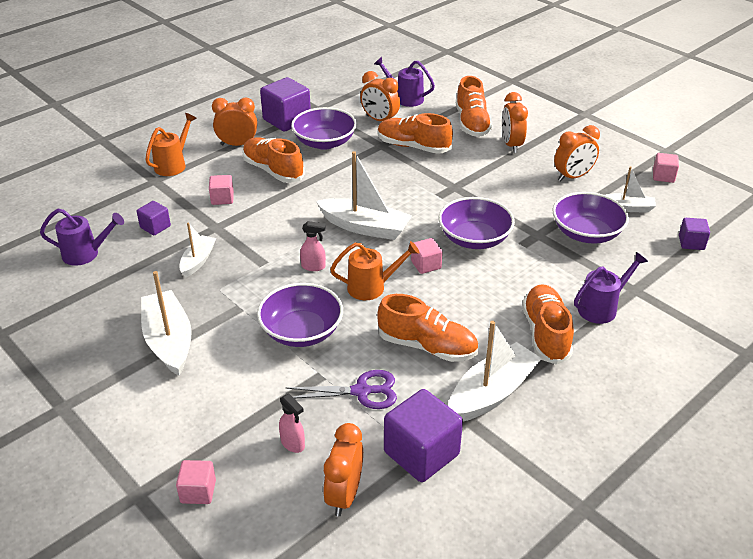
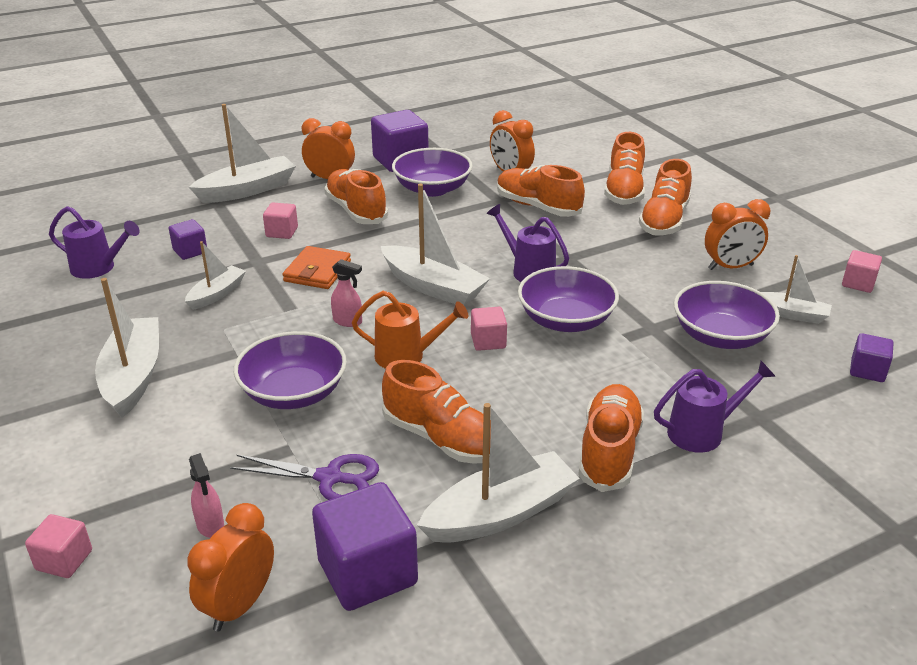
camera: 15 degrees right, 5 degrees down
(173, 164) = (247, 190): orange watering can -> white boat
(269, 228) = (317, 271): none -> orange wallet
(405, 98) = (553, 154): purple watering can -> purple watering can (528, 270)
(511, 145) = (664, 220): orange clock -> orange shoe

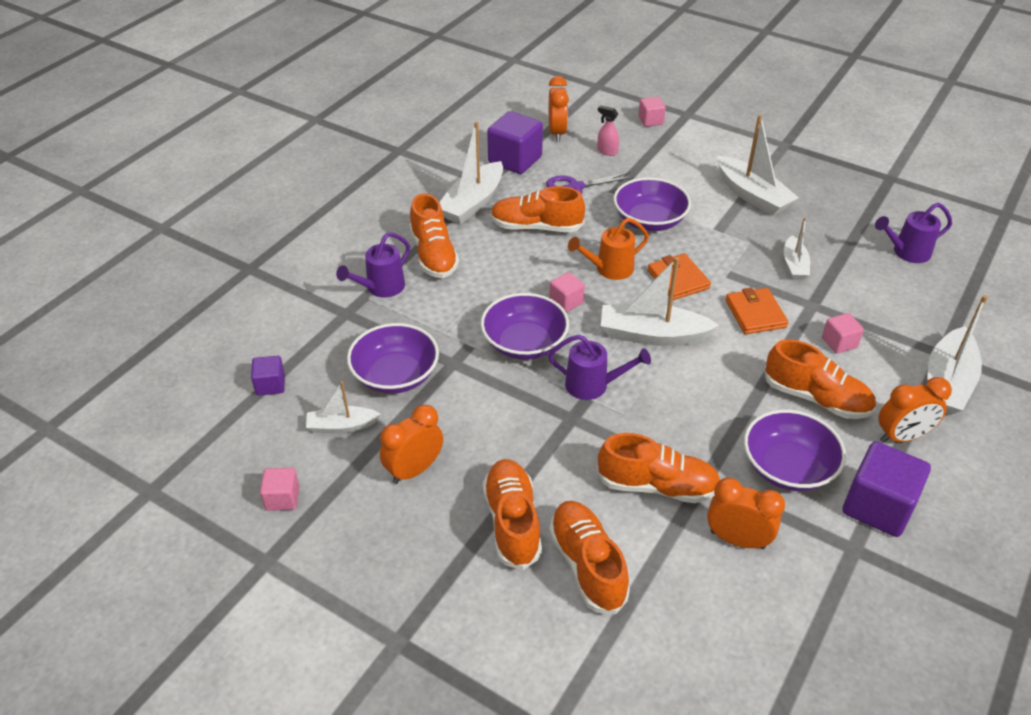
camera: 150 degrees right, 10 degrees up
(190, 251) = (874, 293): purple cube -> none
(348, 321) = (678, 279): pink spray bottle -> orange wallet

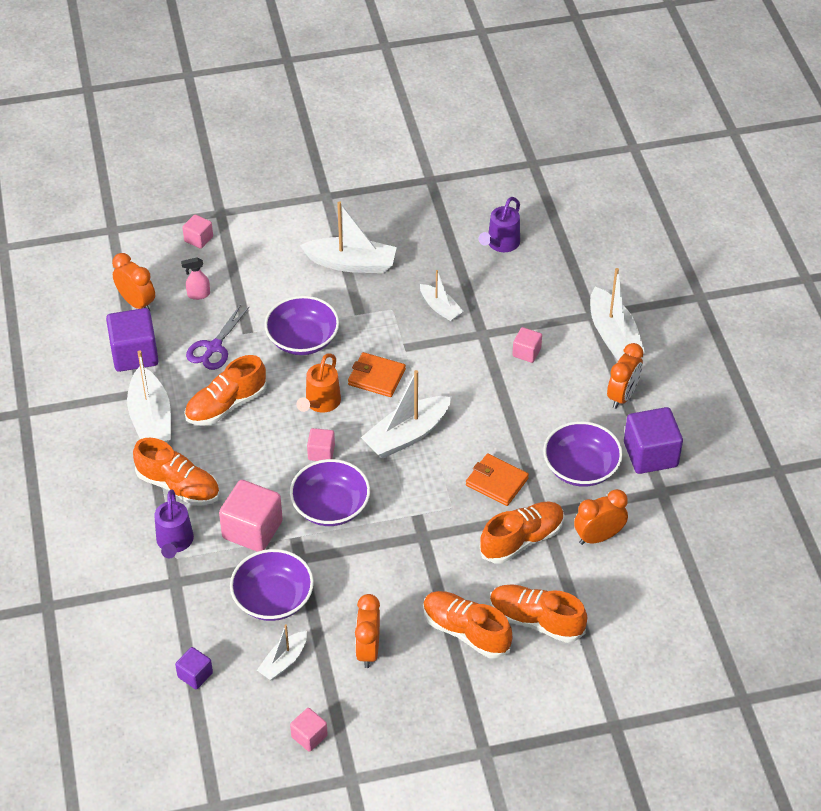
camera: 45 degrees left, 5 degrees up
(445, 318) = (252, 530): none -> pink cube
(593, 385) = (411, 502): purple watering can -> none
(755, 314) = (454, 368): orange wallet -> orange wallet (496, 482)
(816, 398) = (551, 406): orange shoe -> none

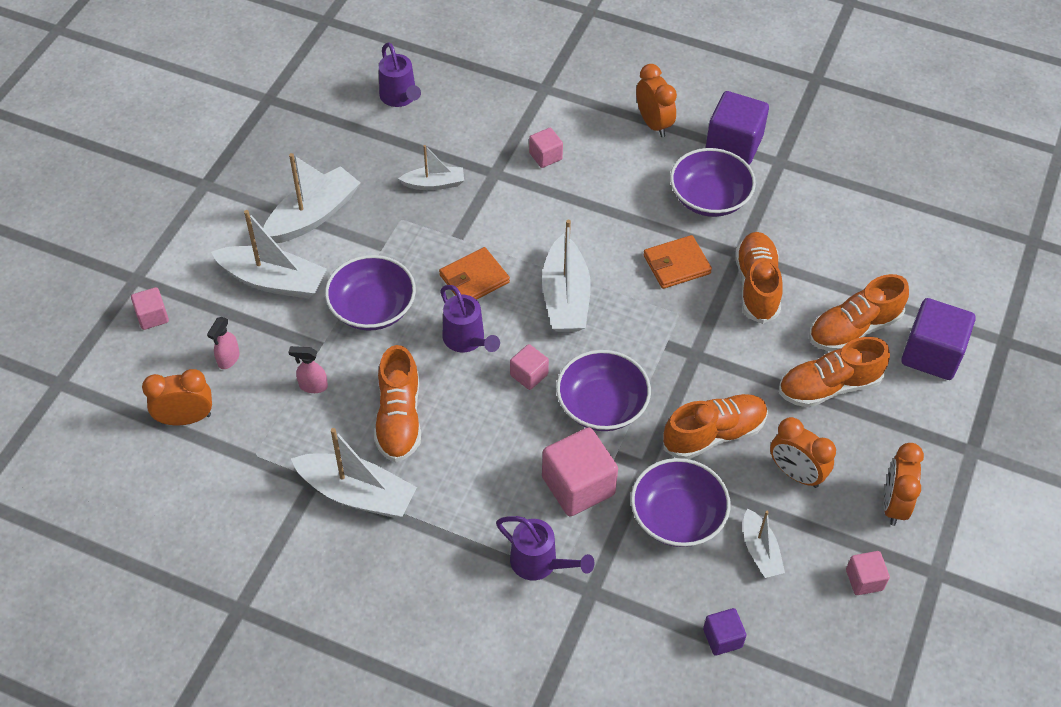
camera: 55 degrees left, 5 degrees up
(134, 354) = (255, 459): purple cube -> purple cube (931, 354)
(178, 486) = (468, 518): orange shoe -> orange shoe (714, 434)
(214, 347) = (313, 386): purple scissors -> pink spray bottle
(320, 403) = (467, 340): orange watering can -> purple watering can
(598, 537) = (795, 232): orange clock -> orange clock (894, 504)
(613, 336) = (581, 89): white boat -> white boat (273, 281)

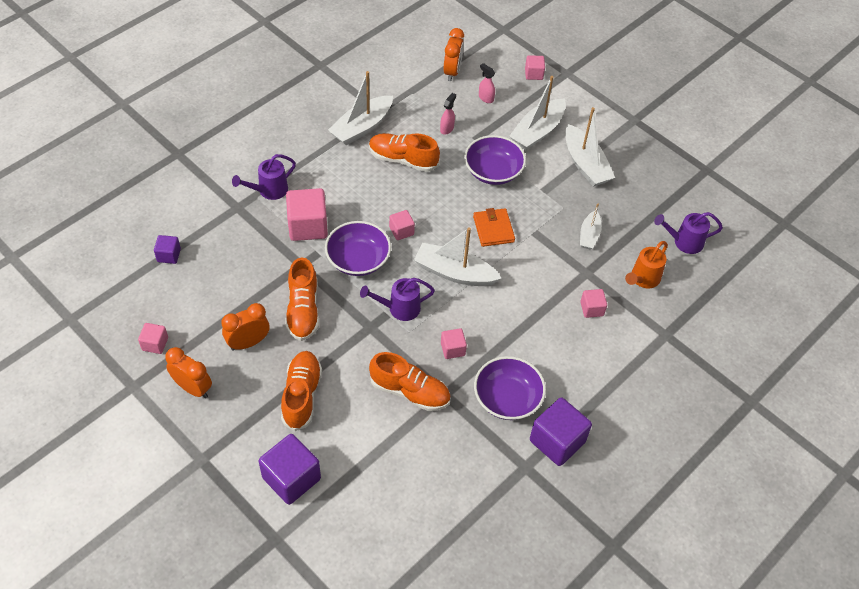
camera: 110 degrees right, 0 degrees up
(467, 340) = (444, 209): purple watering can -> purple watering can (399, 308)
(477, 122) = (642, 279): none -> orange watering can
(653, 124) = (601, 393): orange clock -> none
(676, 264) = (452, 349): orange wallet -> pink cube
(677, 516) = (257, 266): purple bowl -> none
(760, 551) = (209, 298): white boat -> none
(854, 329) = (340, 437): orange shoe -> none

